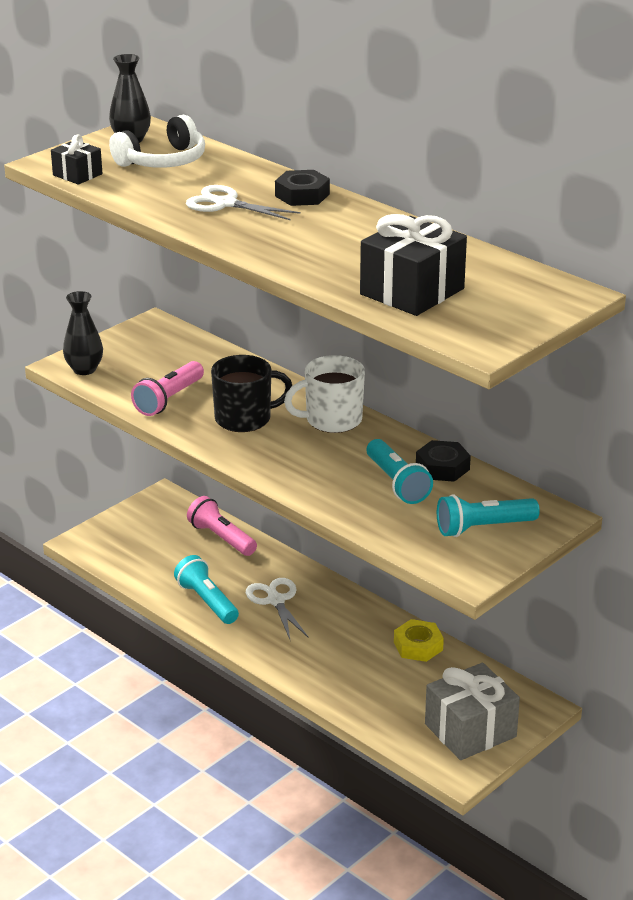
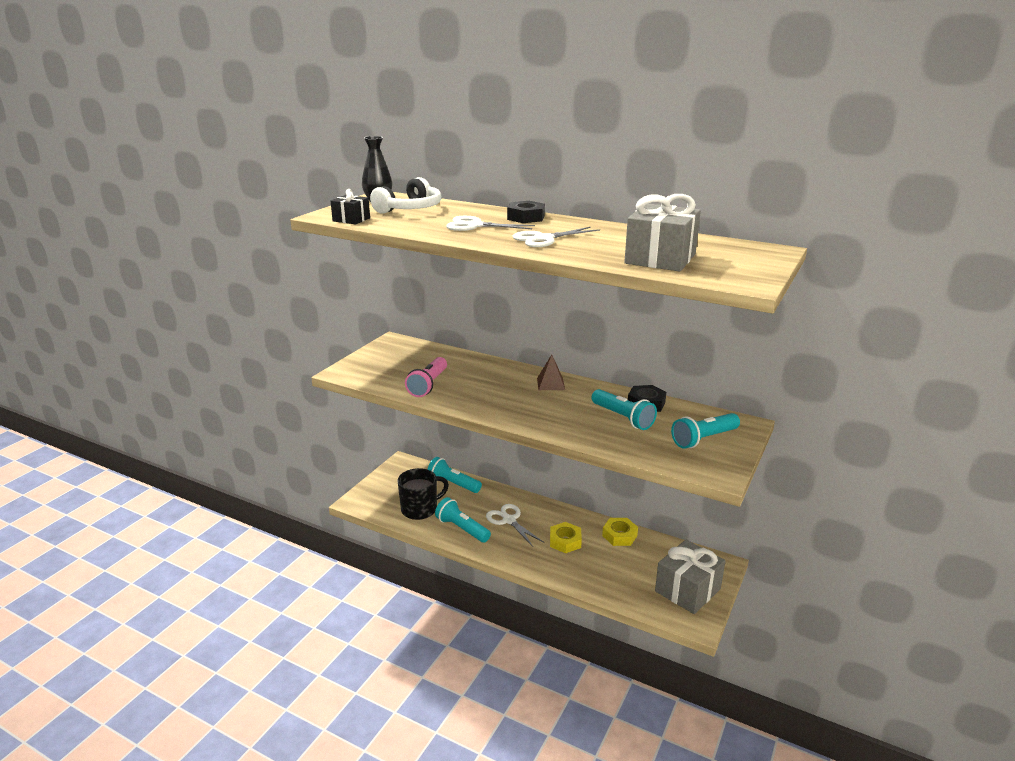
camera: 15 degrees left, 5 degrees down
(84, 369) = (357, 373): black vase -> none
(221, 538) = (453, 484): pink flashlight -> turquoise flashlight
(245, 419) = (489, 390): black mug -> black mug (420, 509)
(295, 239) = (544, 239): none -> white scissors
(332, 420) = (550, 384): white mug -> brown pyramid
(338, 641) = (565, 541): none -> yellow nut
(412, 291) = (660, 259): black gift -> grey gift

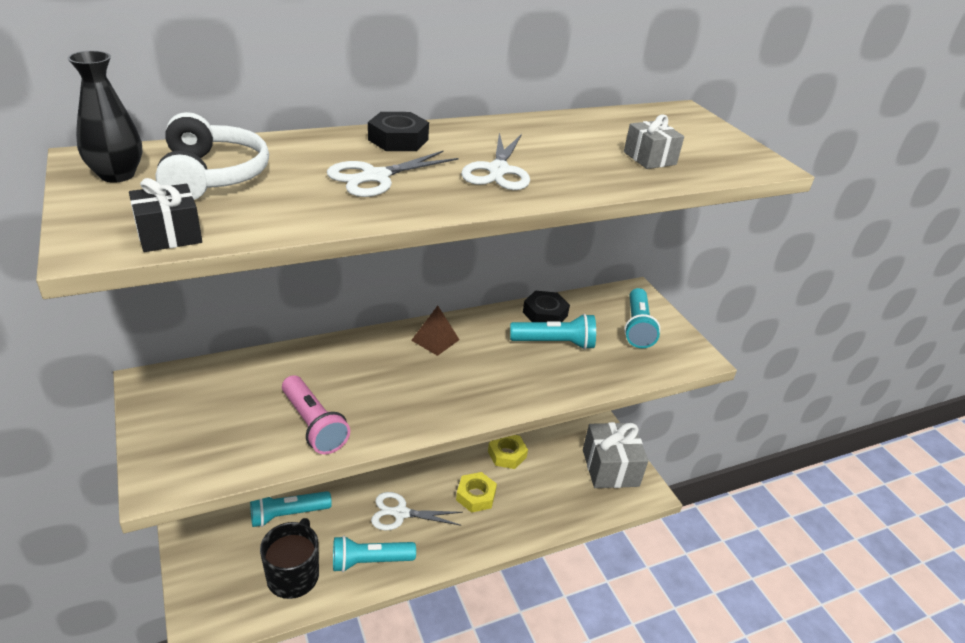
camera: 55 degrees left, 10 degrees up
(660, 259) = (649, 158): grey gift -> grey gift, size x0.53

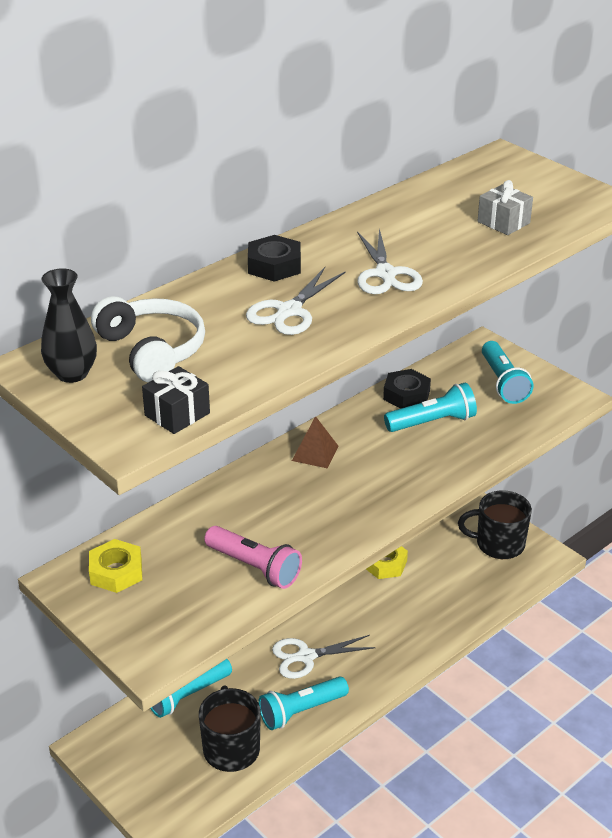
camera: 15 degrees left, 0 degrees up
(476, 496) = (374, 615): yellow nut -> yellow nut (116, 572)
(610, 468) = (498, 544): grey gift -> black mug

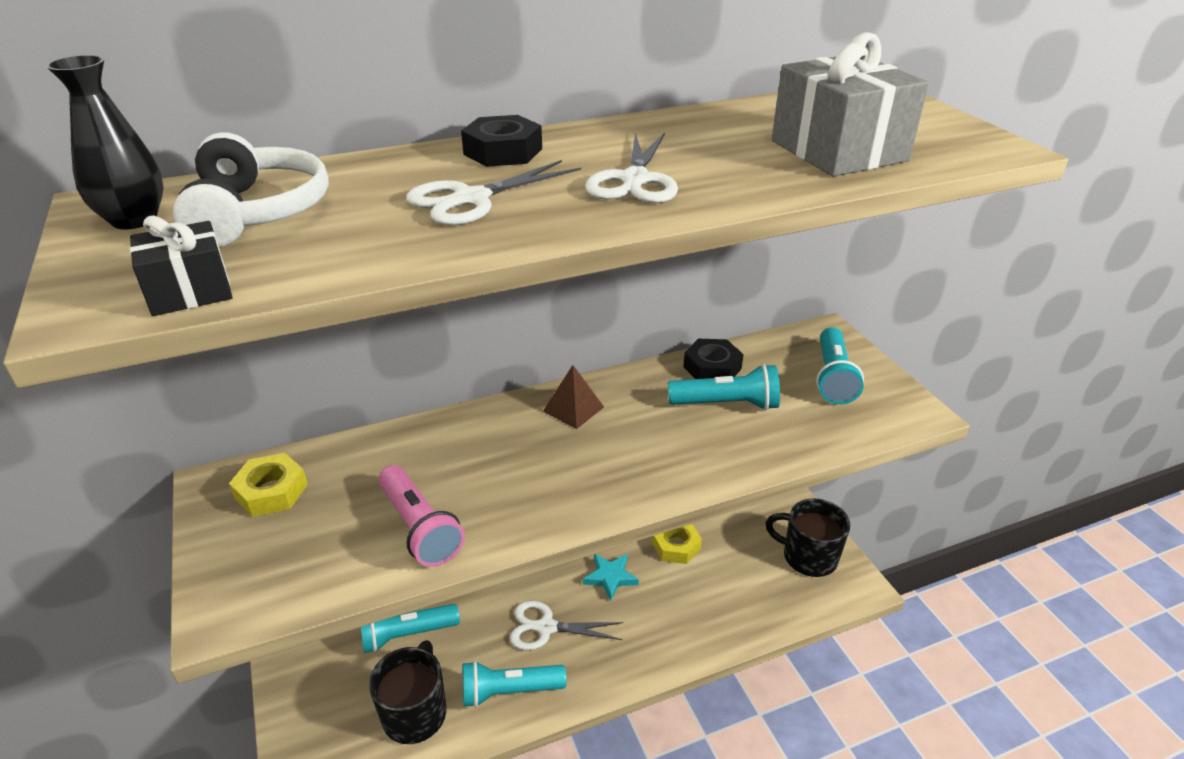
camera: 20 degrees right, 0 degrees up
(341, 603) = (610, 577): none -> turquoise star
(503, 222) = (838, 151): grey gift -> grey gift, size x1.88

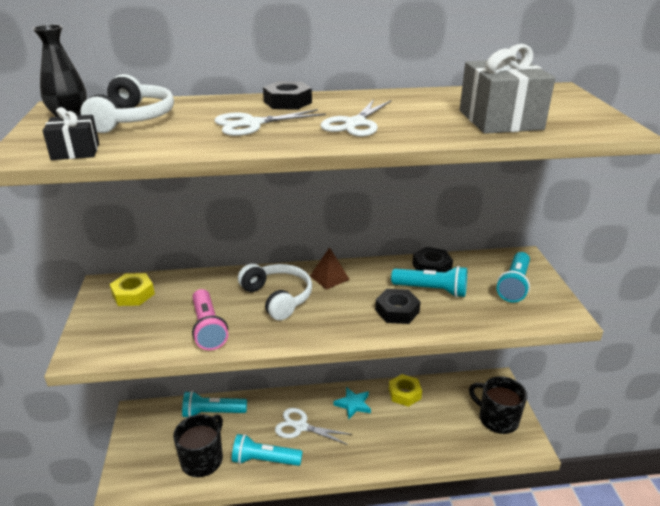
camera: 15 degrees right, 5 degrees down
(509, 455) = (278, 297): none -> white headphones
(692, 445) = (397, 311): none -> black nut

